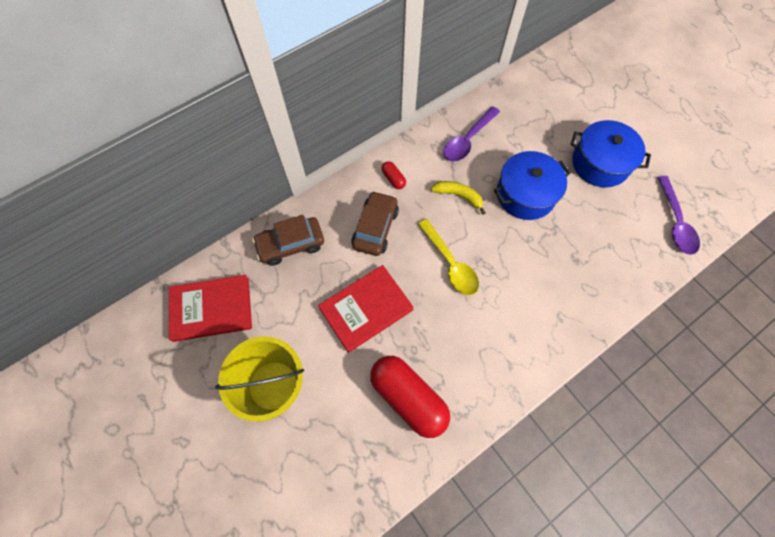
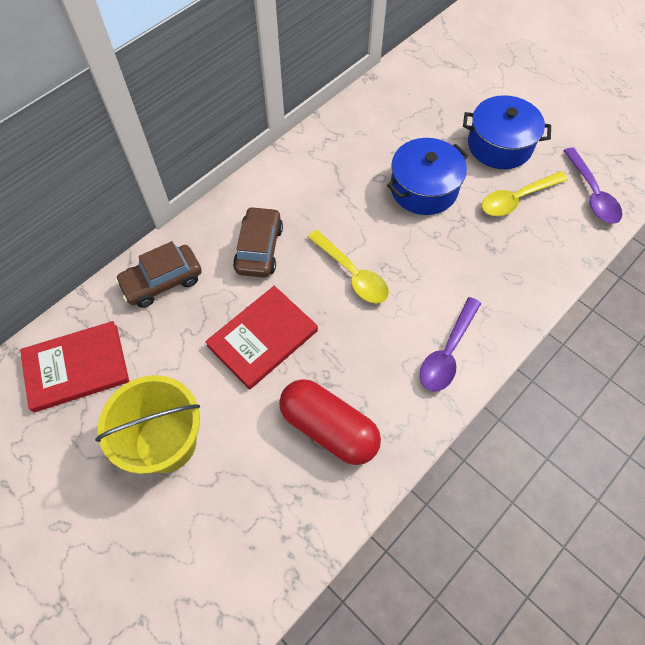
camera: 10 degrees left, 5 degrees down
(393, 179) = (271, 193): red capsule -> none
(459, 196) = (349, 201): yellow banana -> none
(468, 140) = (349, 141): purple spoon -> purple spoon (447, 352)
(607, 216) = (517, 199): none -> yellow spoon

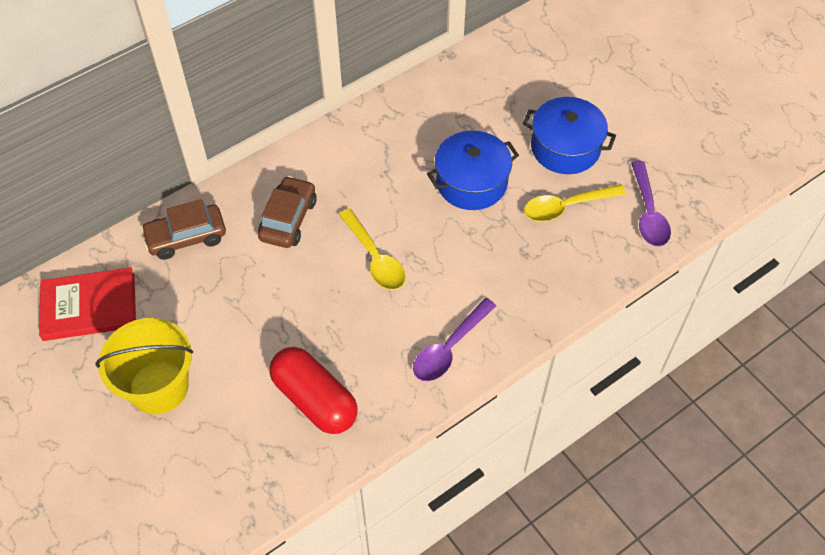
camera: 10 degrees right, 5 degrees down
(262, 338) = (271, 306): red book -> none

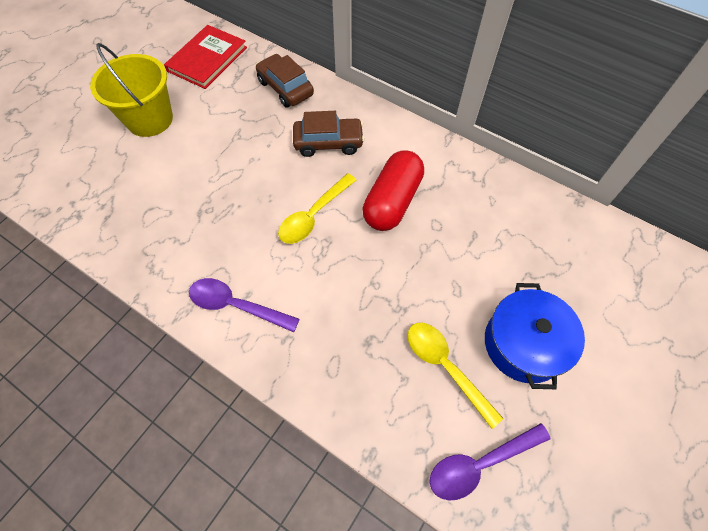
camera: 70 degrees right, 5 degrees up
(89, 306) = (207, 59): red book -> red book turned 60 degrees clockwise
(315, 399) = (159, 218): red capsule -> red capsule (392, 201)
(471, 182) = (433, 267): blue pot -> none

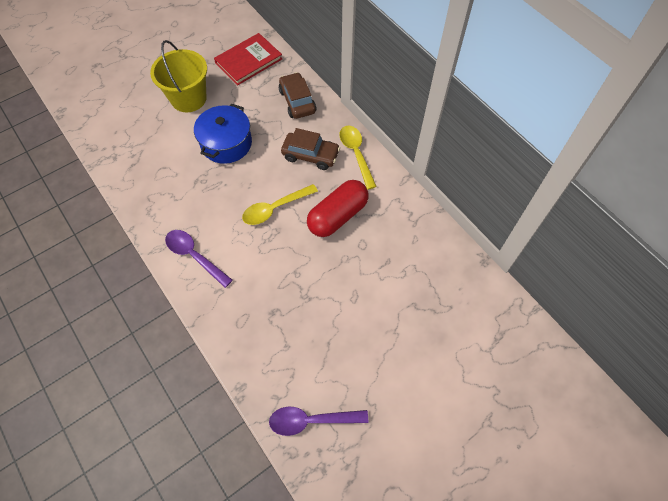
camera: 20 degrees right, 0 degrees up
(446, 367) = (319, 349): yellow spoon -> yellow spoon (356, 154)
(524, 343) = (384, 352): blue pot -> blue pot (226, 143)

